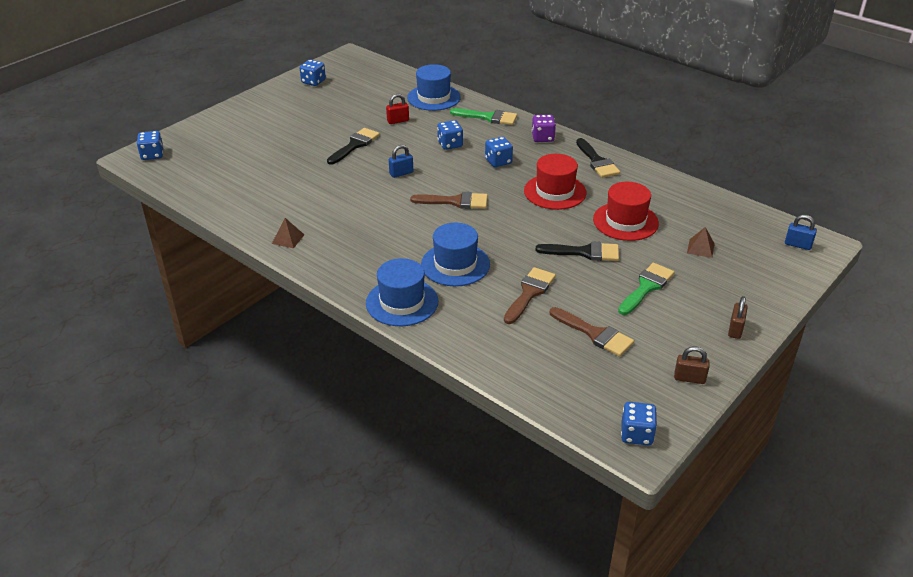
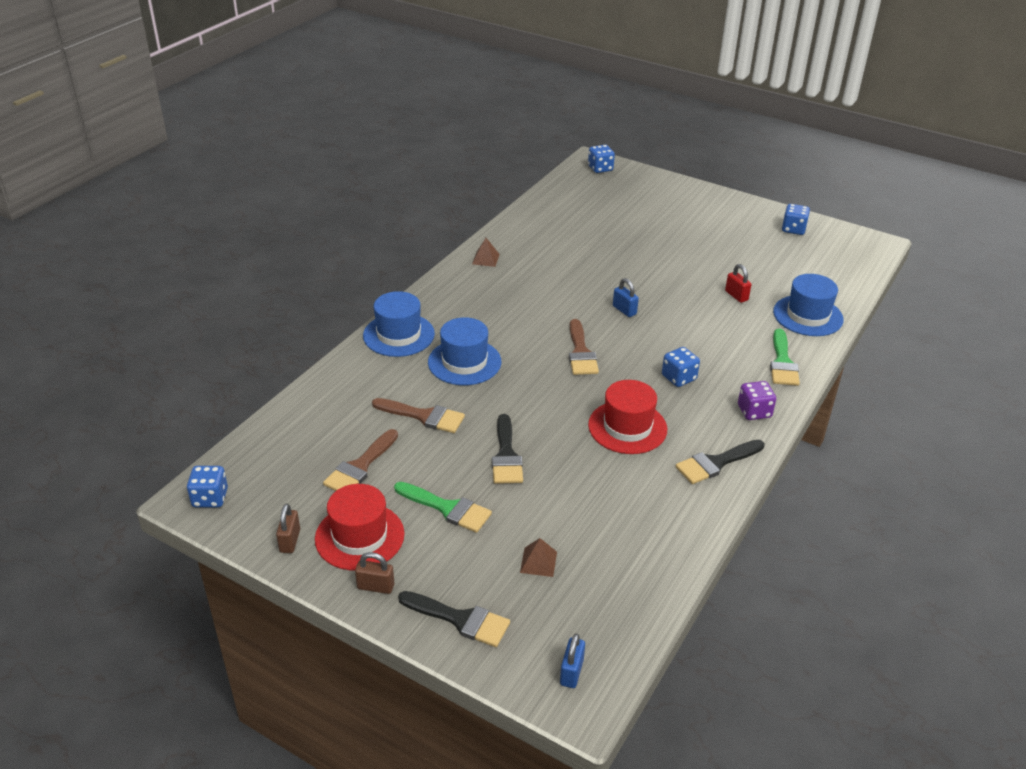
camera: 80 degrees right, 0 degrees up
(355, 145) = (669, 274): black brush -> black brush (460, 619)
(450, 144) = (701, 338): blue dice -> none
(625, 221) = (580, 490): red hat -> red hat (359, 536)

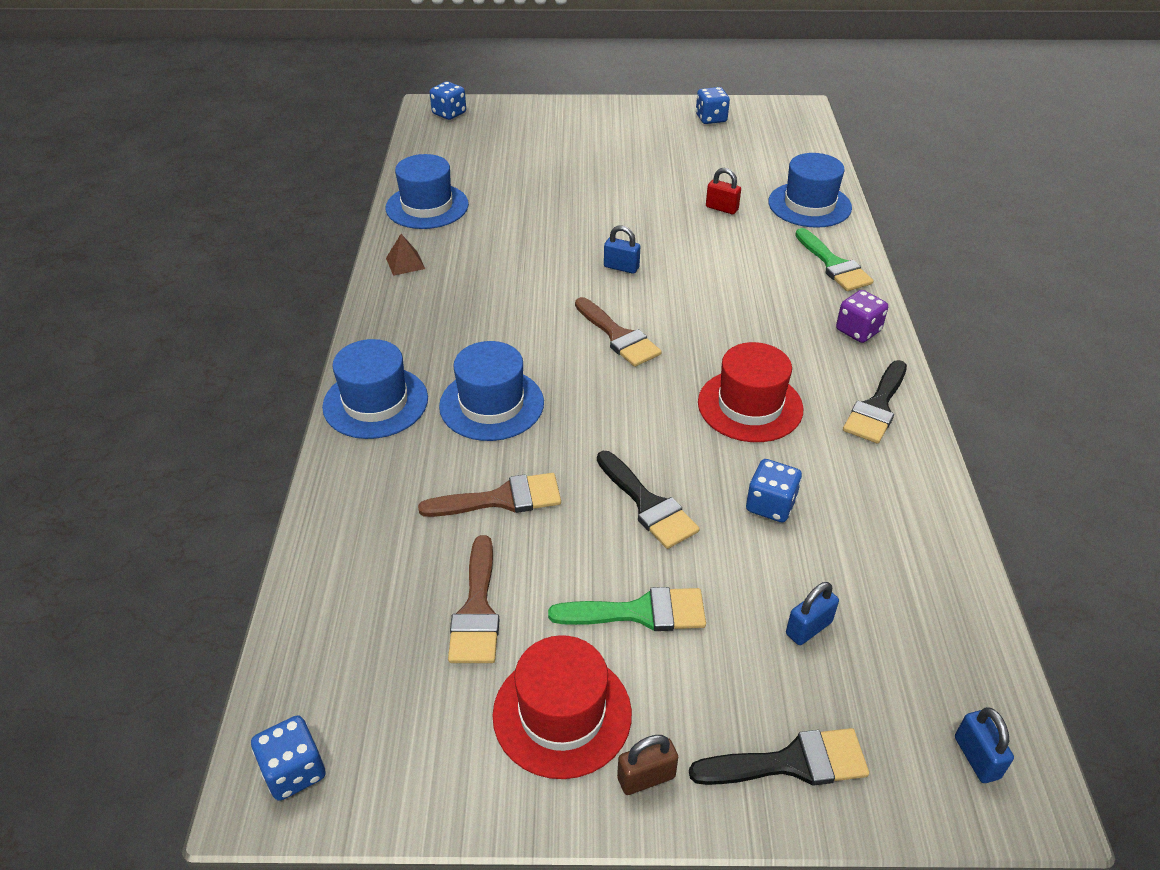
camera: 30 degrees left, 5 degrees up
(290, 541) = (471, 774): brown padlock -> none
(530, 227) = (427, 206): none -> blue hat
(538, 562) = (808, 628): brown pyramid -> blue padlock
(679, 378) = (749, 323): blue dice -> blue dice (770, 505)

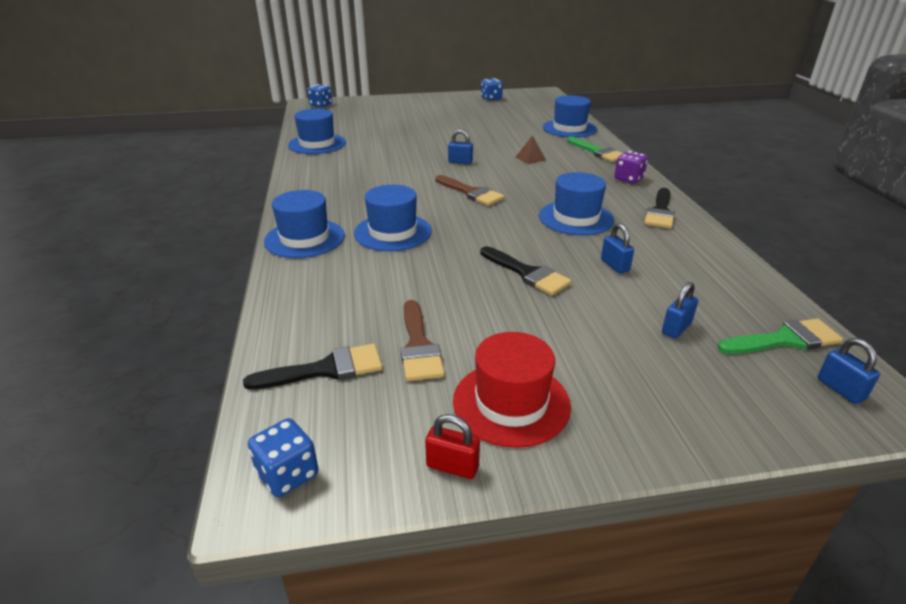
camera: 10 degrees left, 10 degrees down
(405, 263) = (309, 170): brown pyramid -> brown pyramid (530, 158)
(502, 499) = (417, 281): brown brush -> none
(640, 612) = (547, 333): green brush -> green brush (784, 339)
(646, 777) = (597, 436): brown padlock -> none
(721, 208) = (515, 133): red padlock -> red padlock (452, 466)
(750, 406) = (576, 218): red hat -> blue hat
(770, 505) = (614, 265): blue dice -> blue padlock
(791, 762) = (706, 411): black brush -> black brush (326, 369)

